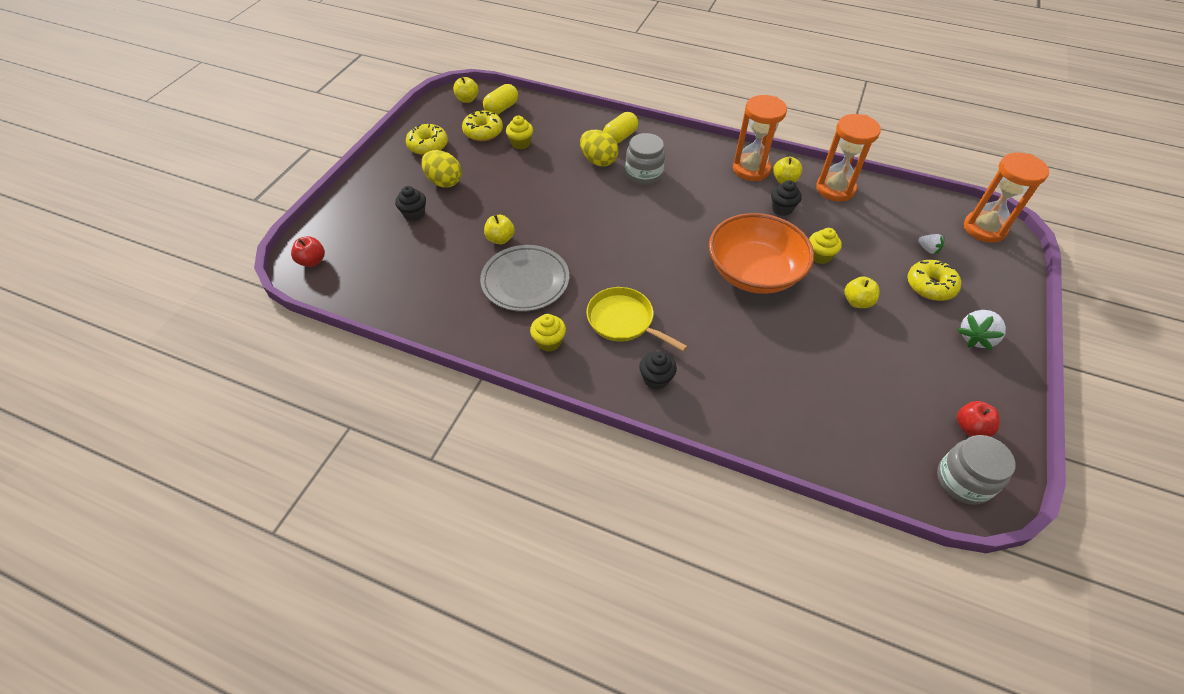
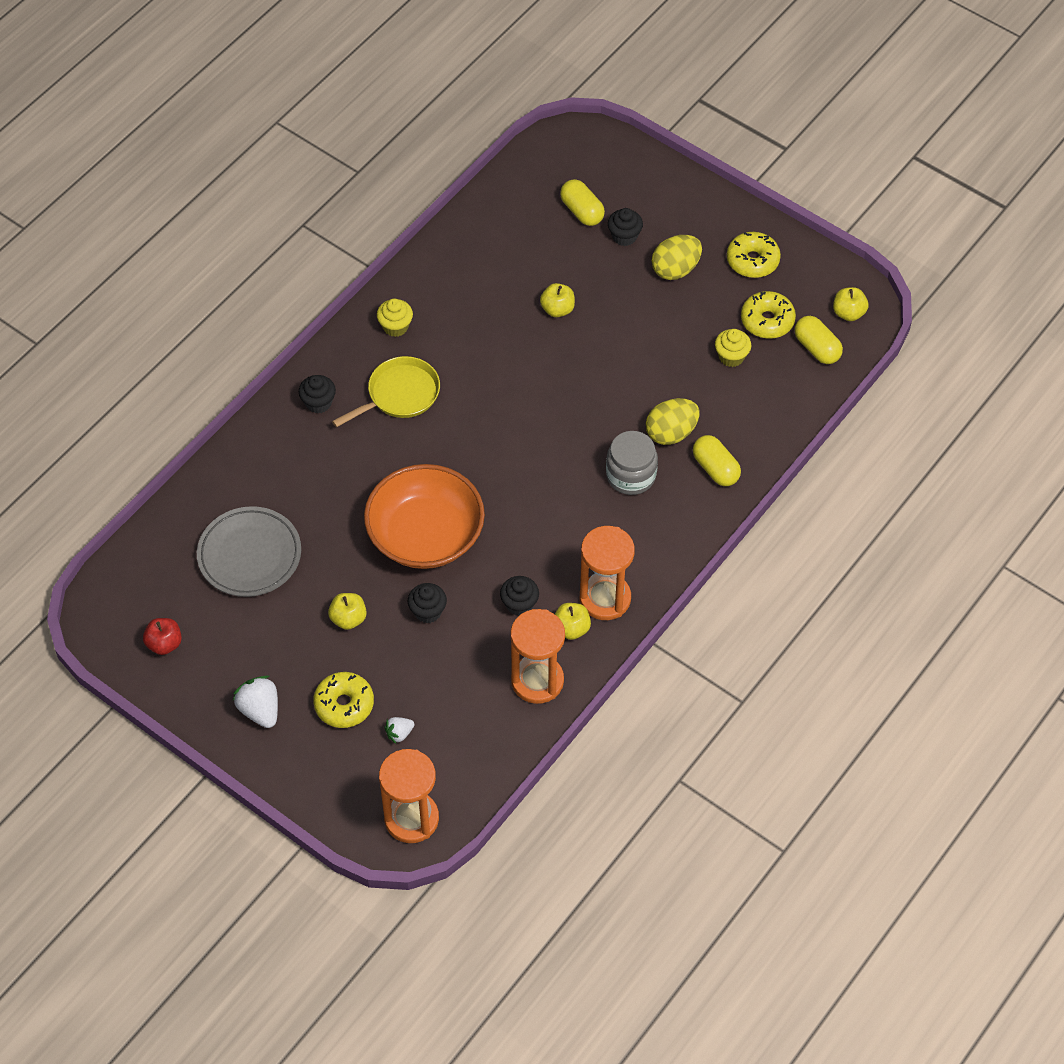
camera: 105 degrees right, 5 degrees up
(312, 261) = (575, 146): red apple -> none
(389, 243) = (582, 211): none -> yellow capsule
(525, 281) = (484, 321): grey plate -> grey plate (249, 555)
(819, 256) = (428, 611): yellow cupcake -> black cupcake
(963, 480) = (119, 607): grey jar -> none

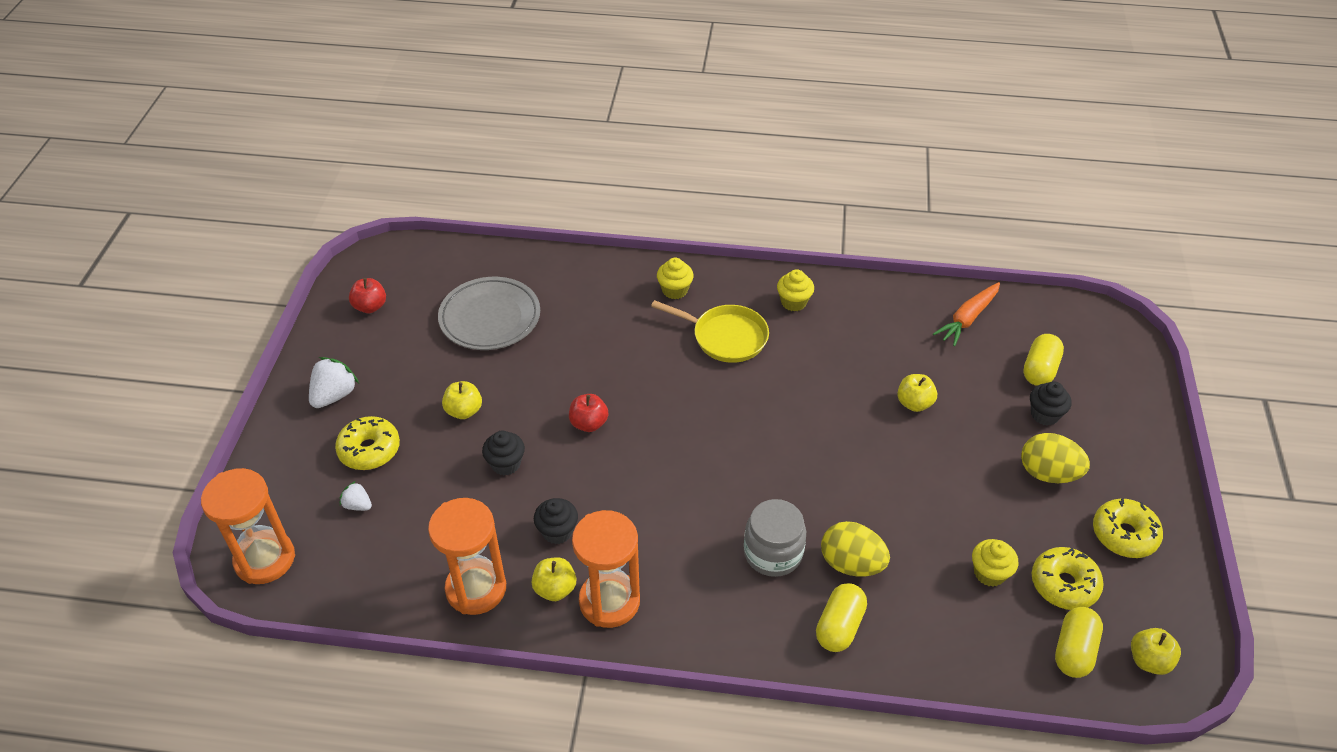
camera: 60 degrees right, 10 degrees down
(318, 403) = (675, 290): black cupcake -> yellow cupcake
(425, 535) = (589, 423): orange bowl -> red apple
(499, 223) = (967, 319): none -> orange carrot

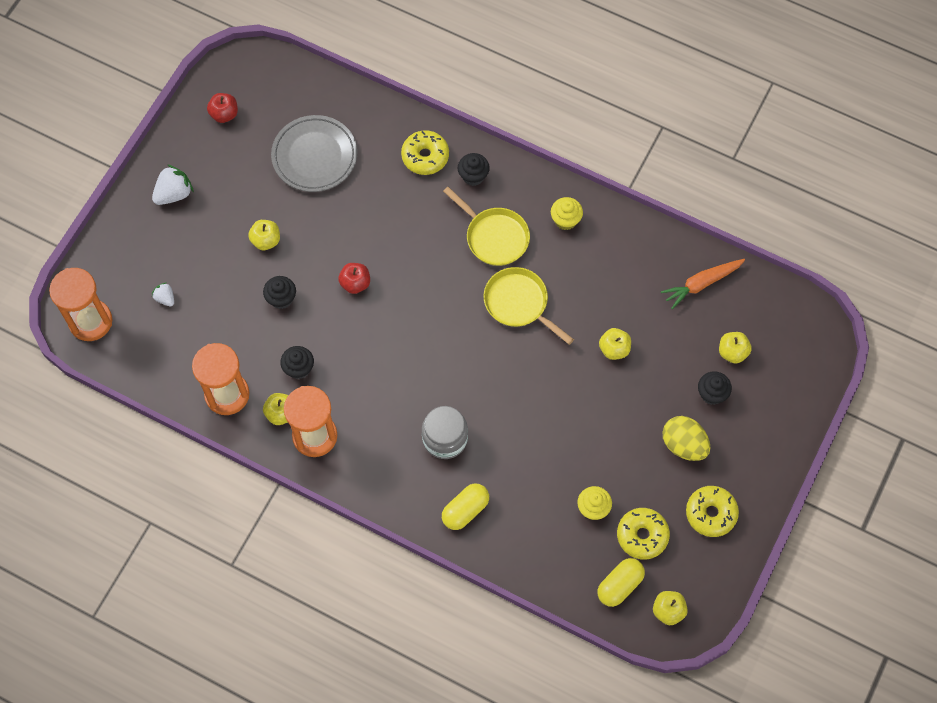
camera: 20 degrees right, 20 degrees up
(369, 450) = (186, 253): yellow donut -> yellow donut (425, 156)
(675, 290) = (473, 176): yellow cupcake -> black cupcake
(785, 390) = (519, 303): none -> yellow pan
(851, 564) = (497, 466): yellow egg -> none
(1039, 370) = (732, 352): yellow capsule -> yellow apple

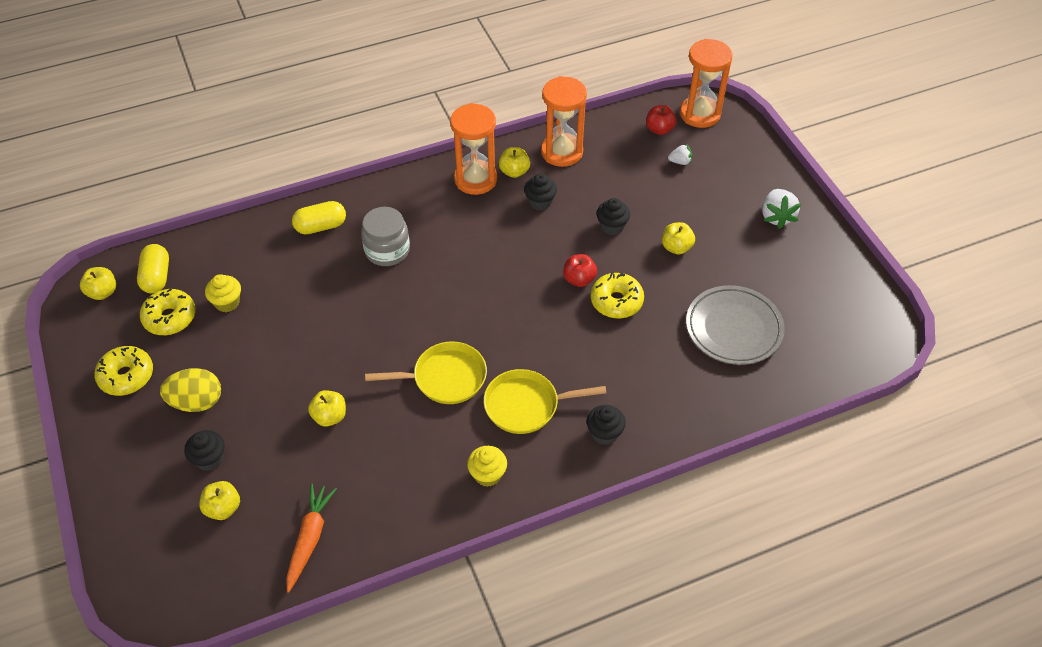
camera: 130 degrees right, 15 degrees down
(224, 114) = (835, 292): red apple -> red apple (659, 129)
(425, 156) = (660, 410): yellow donut -> yellow donut (616, 301)
(465, 510) = (321, 226): yellow capsule -> yellow capsule turned 75 degrees clockwise

